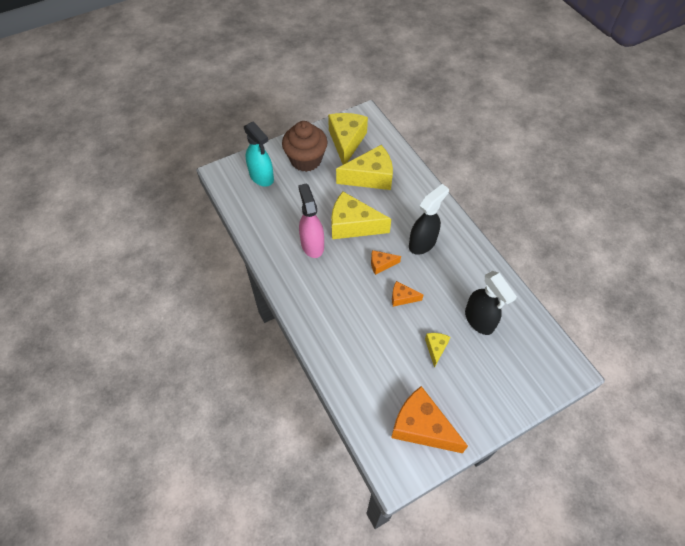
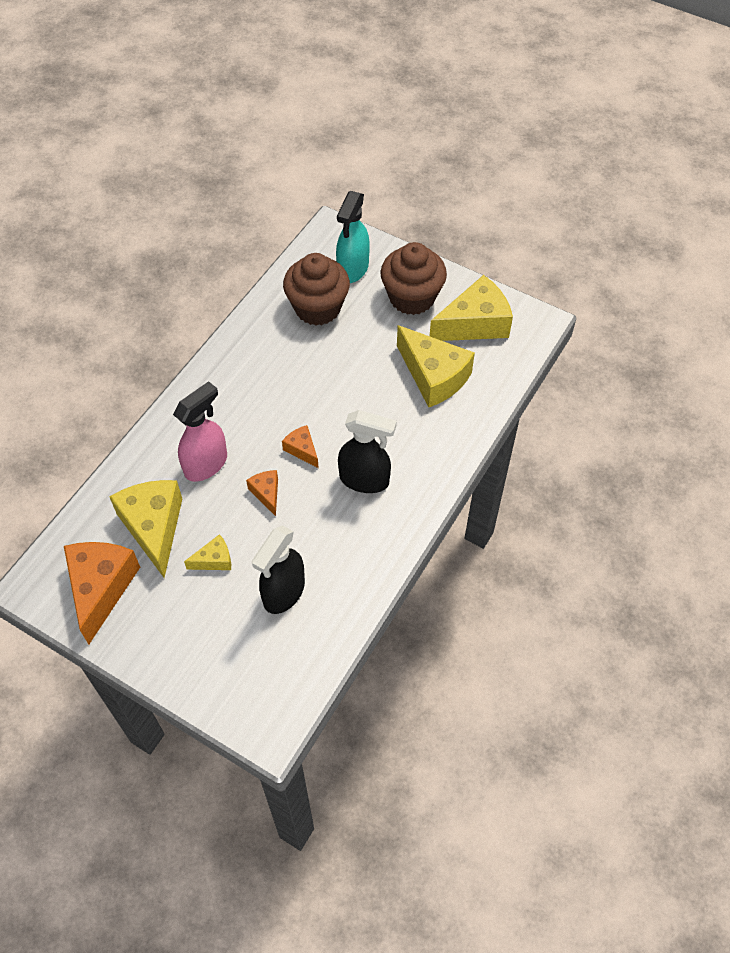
camera: 60 degrees right, 0 degrees up
(278, 208) = (317, 308): none -> brown cupcake
(312, 244) = (286, 367): pink spray bottle -> pink spray bottle (206, 464)
(353, 225) = (342, 393): yellow cheese -> yellow cheese (153, 527)

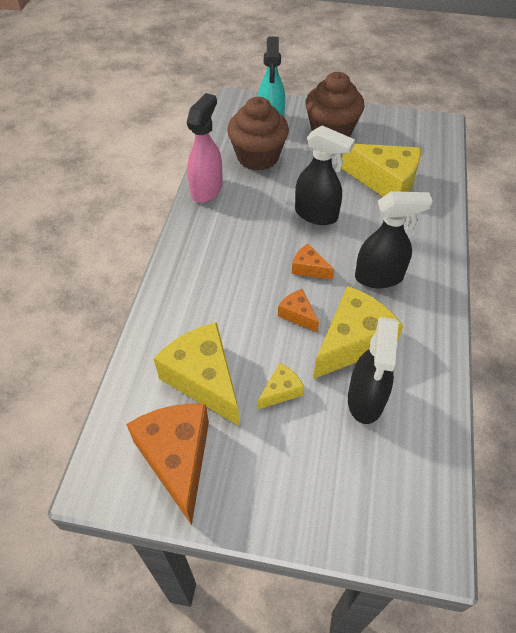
camera: 20 degrees left, 5 degrees down
(206, 464) = (226, 306): pink spray bottle -> pink spray bottle (207, 189)
(341, 393) = (316, 215): none -> black spray bottle
(474, 324) = (393, 137): yellow cheese -> yellow cheese (352, 342)

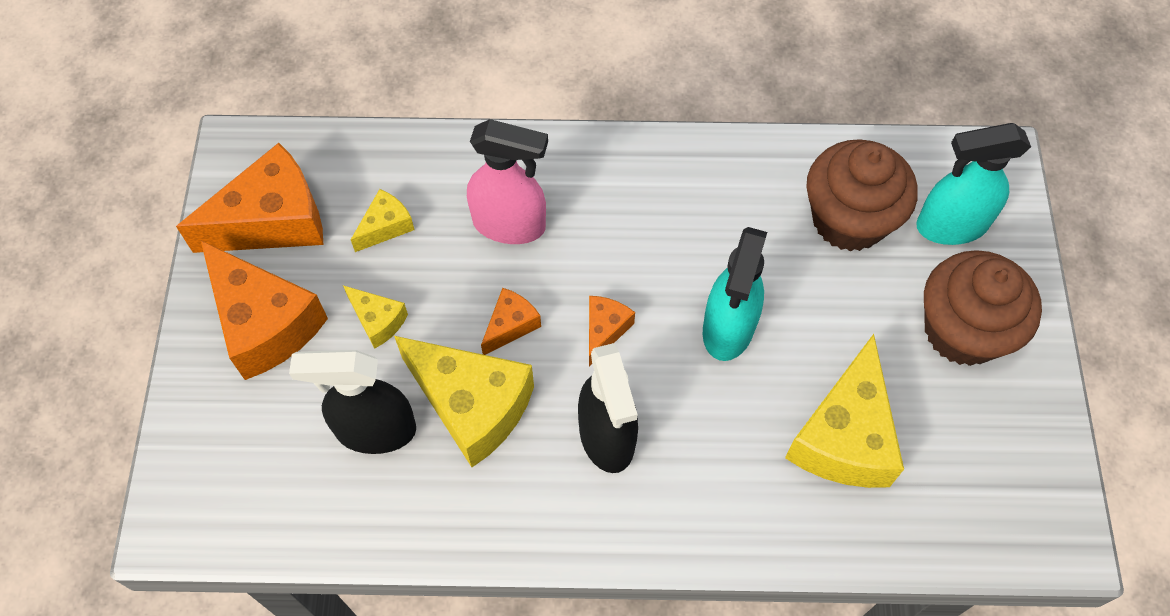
camera: 80 degrees right, 10 degrees up
(203, 379) = (385, 226): yellow cheese -> yellow cheese, size x0.49
(207, 189) = (745, 160): pink spray bottle -> pink spray bottle (510, 225)
(269, 469) = (265, 323): none -> orange cheese
(316, 215) = (728, 329): black spray bottle -> turquoise spray bottle

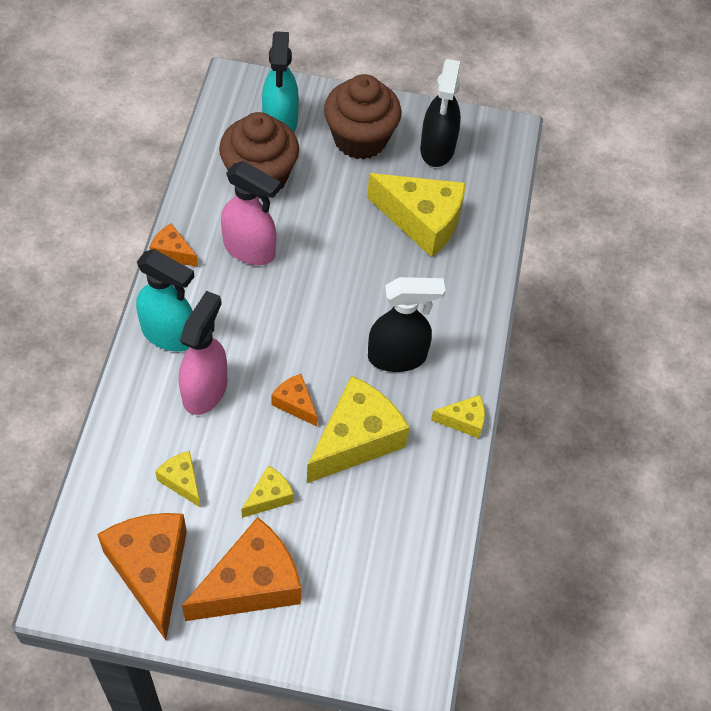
camera: 85 degrees left, 5 degrees down
(375, 430) = (363, 509): black spray bottle -> black spray bottle (437, 149)
(524, 538) = (463, 421): none -> yellow cheese
(604, 330) = (313, 343): orange cheese -> orange cheese (172, 252)
(728, 231) = (250, 249): none -> pink spray bottle
(728, 329) = (329, 267): turquoise spray bottle -> turquoise spray bottle (169, 334)

